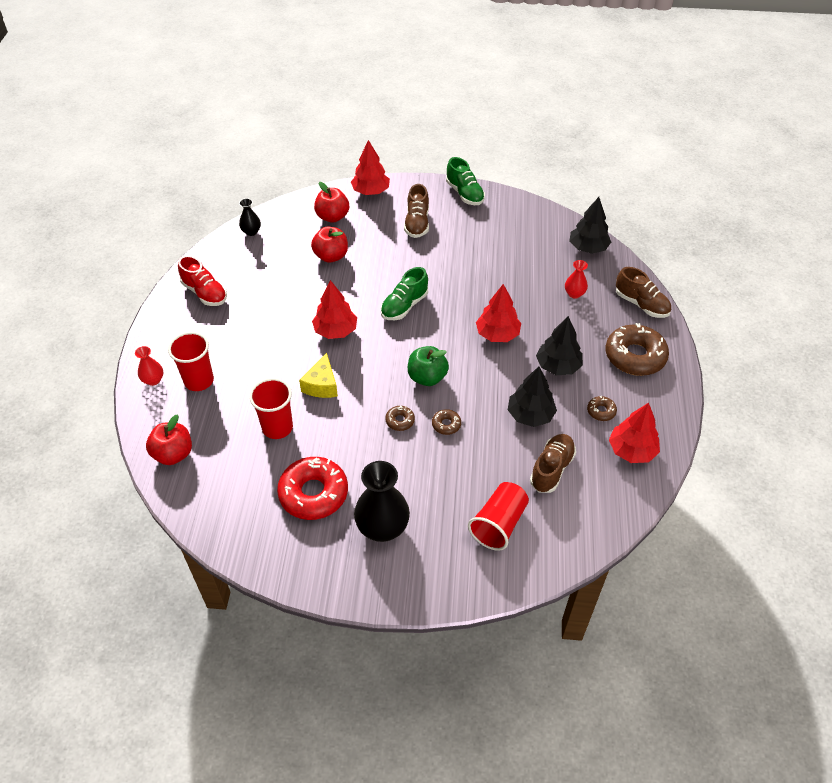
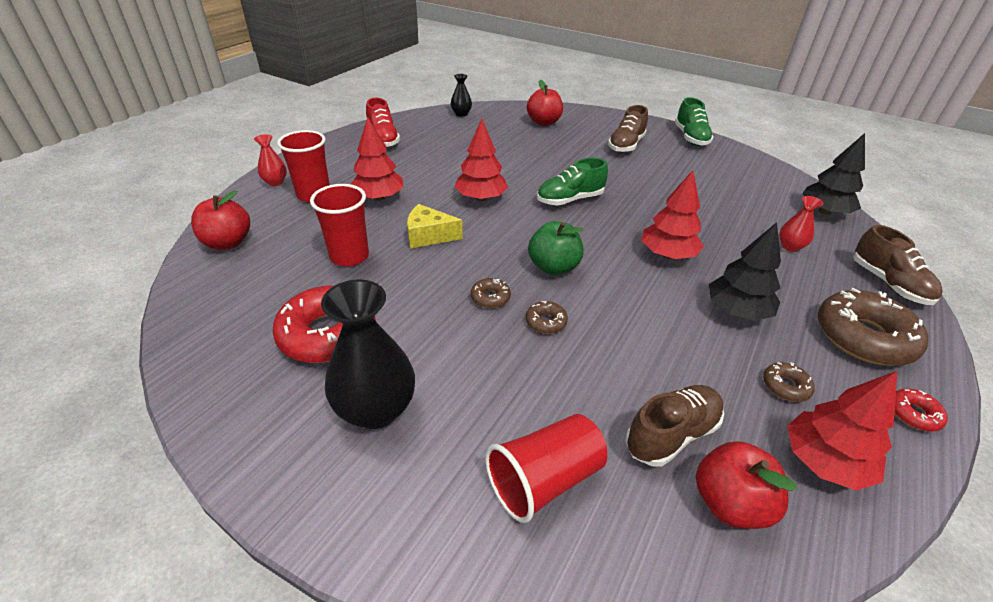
camera: 25 degrees right, 10 degrees down
(321, 385) = (428, 236): yellow cheese -> yellow cheese turned 60 degrees clockwise
(331, 256) = (521, 146): red apple -> red apple (729, 503)
(371, 191) = (593, 115): red tree -> red tree (378, 197)
(530, 415) = (670, 352): black tree -> none
(669, 401) = (913, 414): none -> red donut

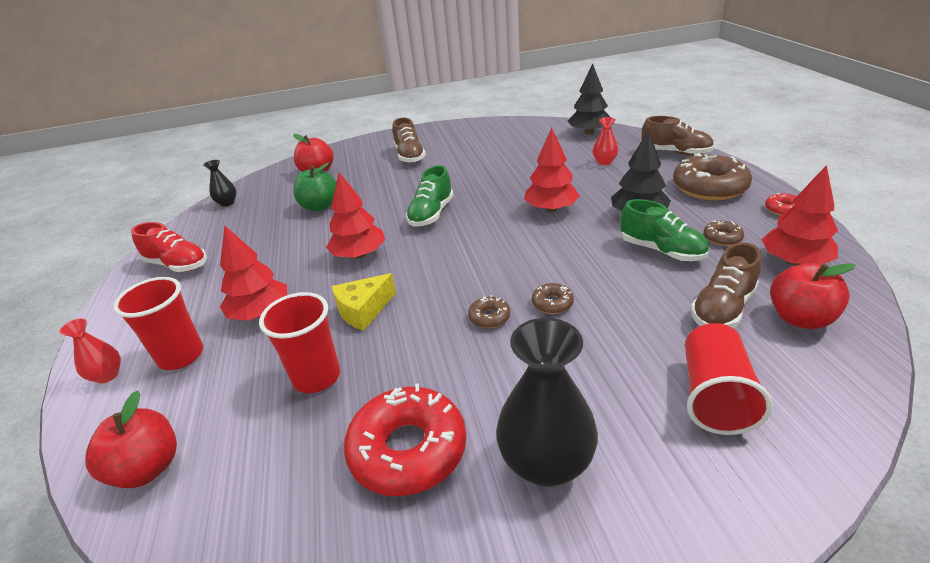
camera: 40 degrees left, 5 degrees down
(553, 267) = (496, 265): green apple -> green apple (320, 206)
(671, 435) = (722, 308): brown shoe -> brown shoe turned 150 degrees counterclockwise
(690, 138) = (445, 129): green shoe -> green shoe (661, 251)

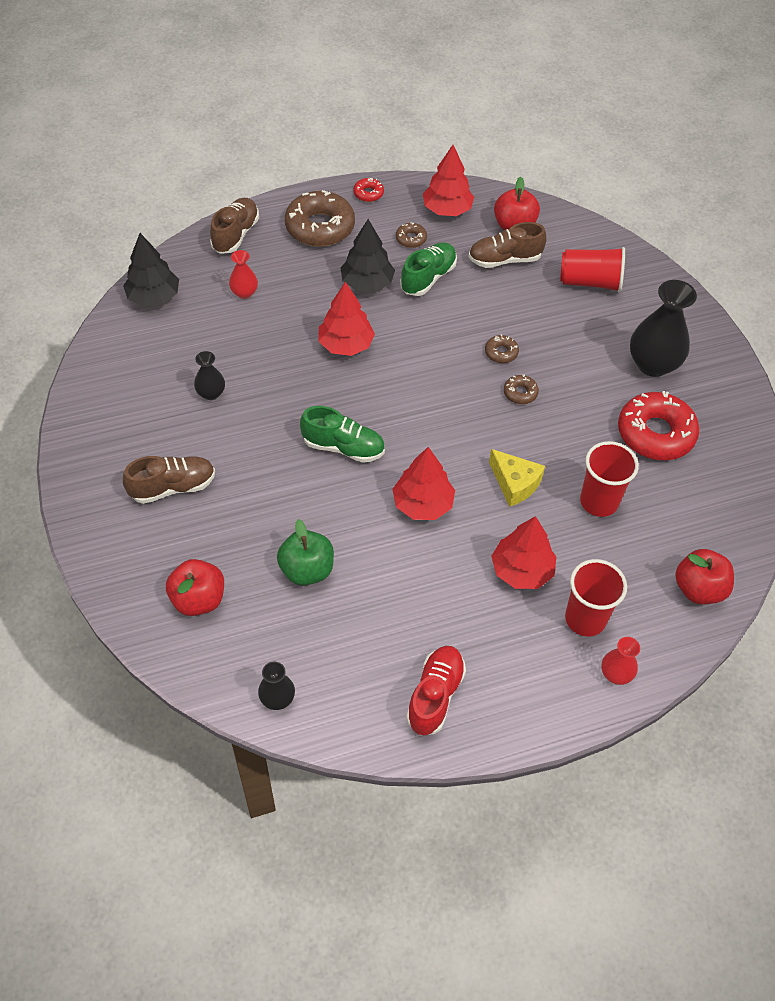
camera: 100 degrees left, 20 degrees up
(493, 160) = (211, 393): none -> black vase
(722, 308) = (504, 259): brown shoe -> brown shoe turned 135 degrees clockwise

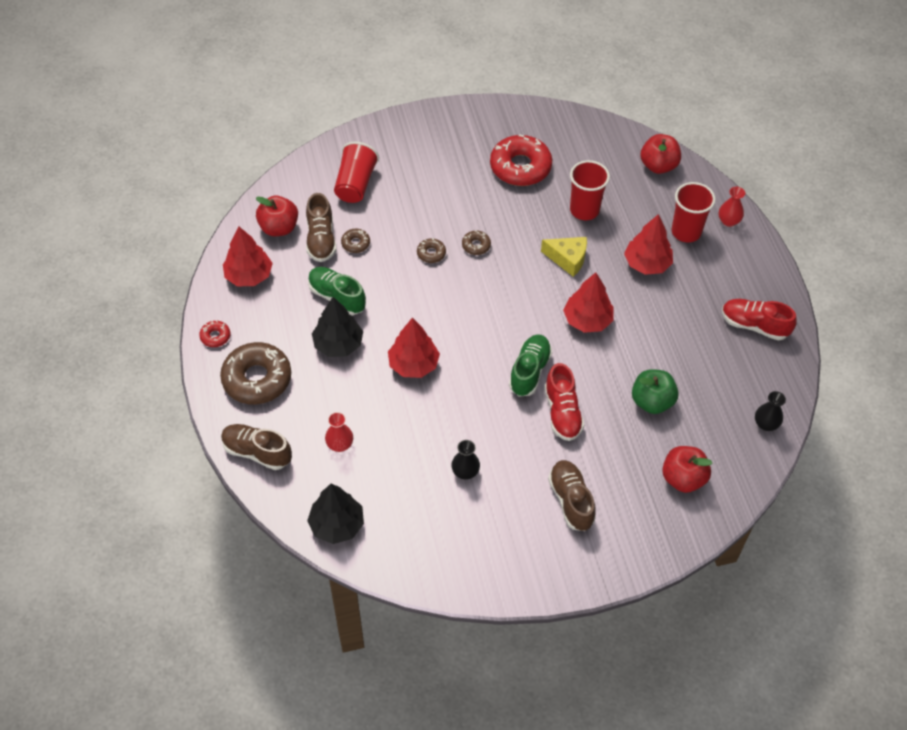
camera: 85 degrees left, 0 degrees up
(288, 479) = (562, 412): none -> red shoe
(411, 239) = (284, 306): brown donut -> brown donut (355, 243)
(515, 484) = (568, 259): yellow cheese -> yellow cheese turned 60 degrees clockwise
(653, 364) = (450, 158): black vase -> none

